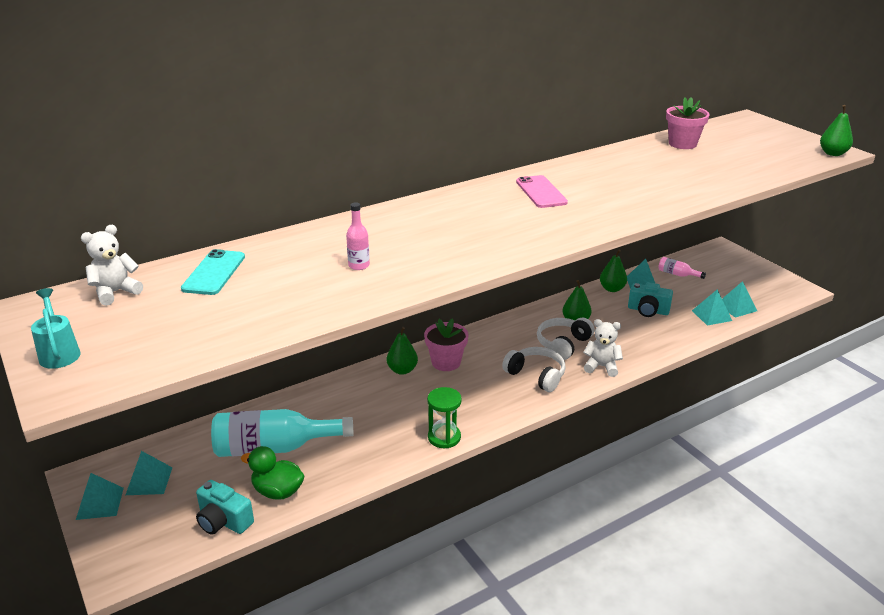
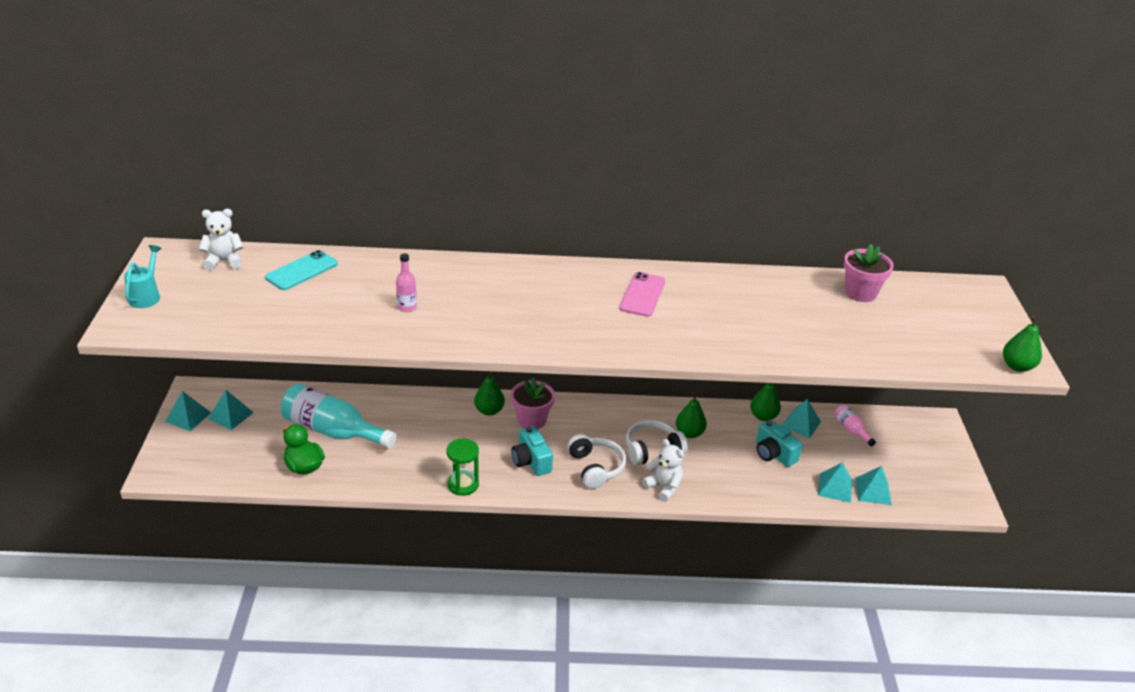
camera: 30 degrees right, 5 degrees up
(223, 521) = (250, 470): turquoise camera -> turquoise camera (531, 461)

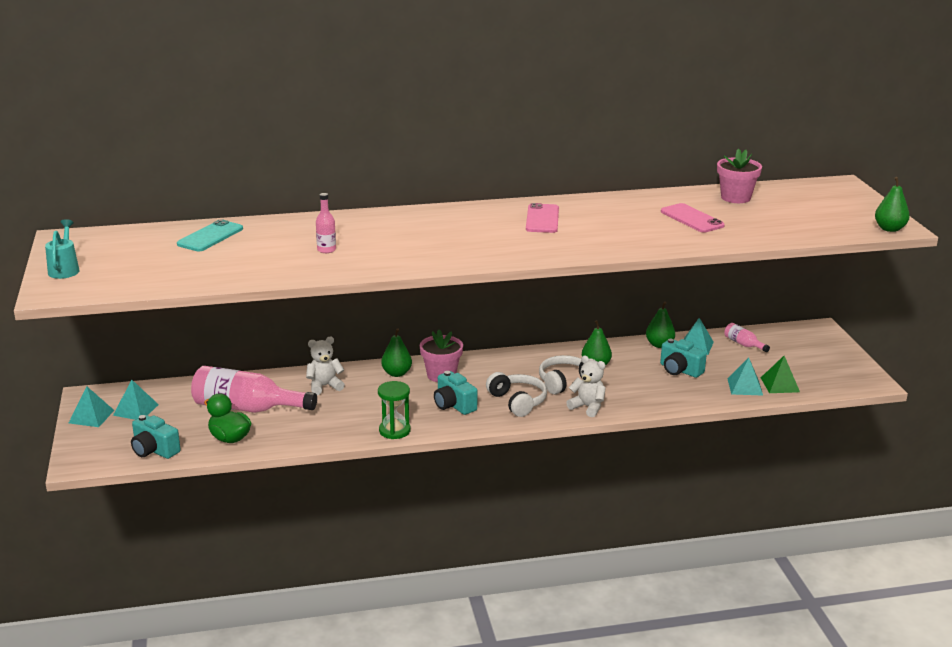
camera: 10 degrees left, 10 degrees down
(224, 261) = (129, 238): white teddy bear -> white teddy bear (324, 386)
(230, 469) = (154, 450): none -> turquoise camera
(333, 431) = (247, 408): turquoise bottle -> pink bottle
(801, 318) = (692, 219): none -> pink phone
(873, 491) = (780, 384): turquoise pyramid -> green pyramid

